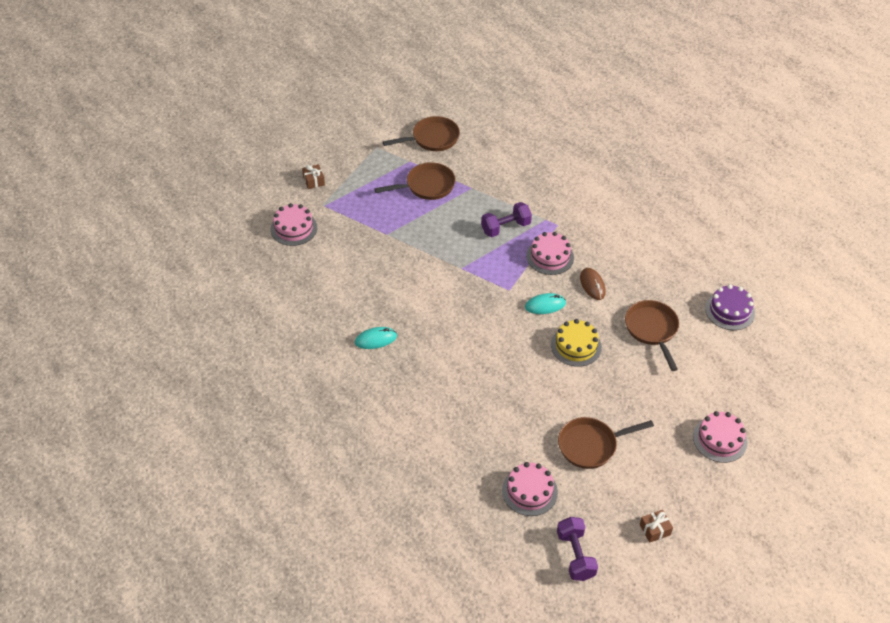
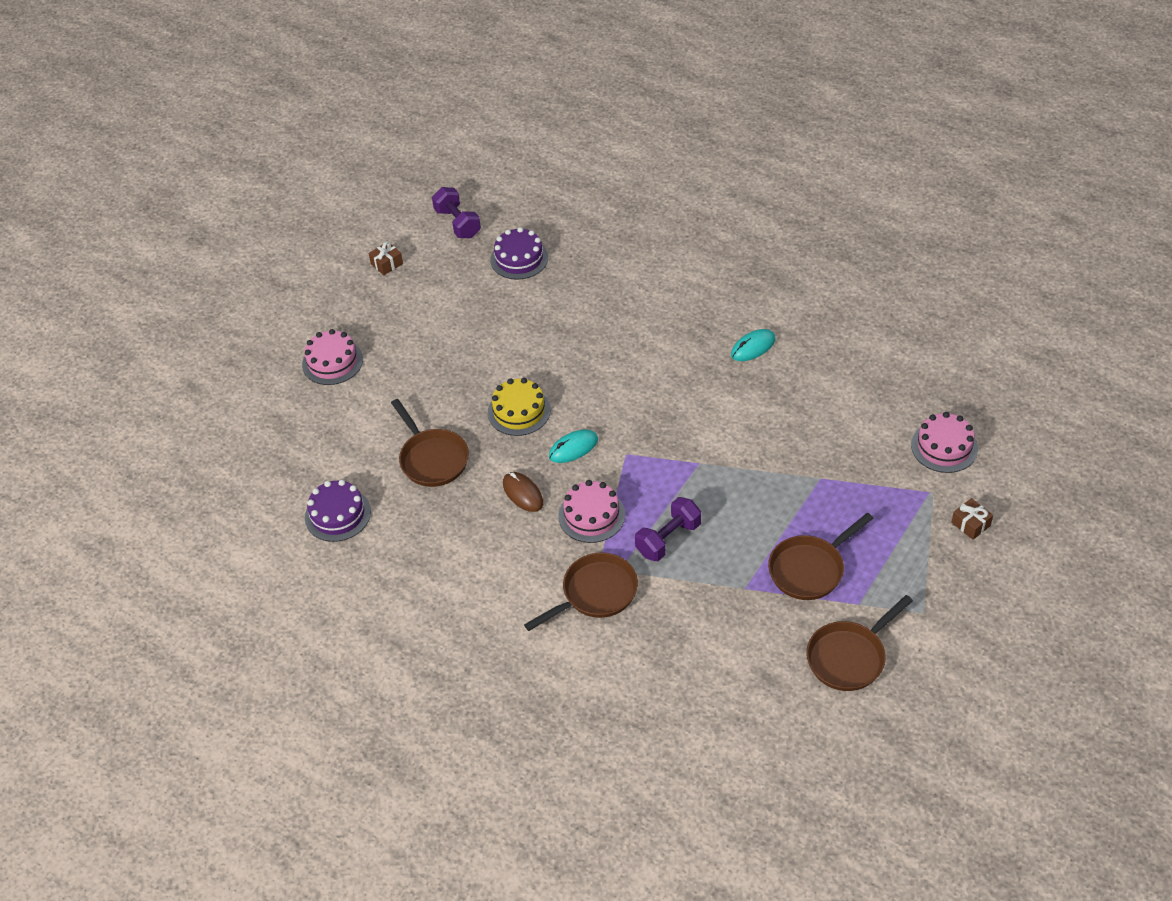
camera: 165 degrees right, 0 degrees up
(529, 491) = (519, 258): pink cake -> purple cake
(591, 445) = (470, 315): brown pan -> brown pan (595, 593)

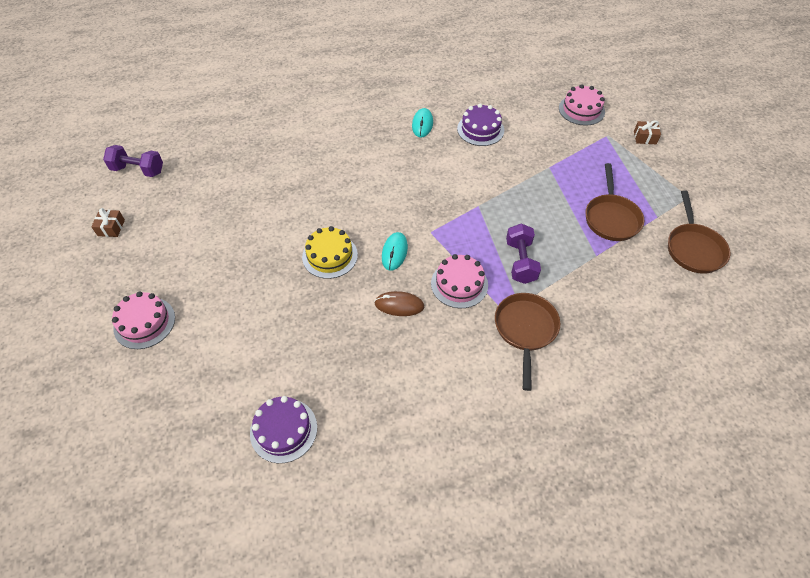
camera: 50 degrees left, 5 degrees up
(432, 459) = (308, 332): brown pan -> none
(519, 258) = (211, 165): purple cake -> purple cake (480, 129)

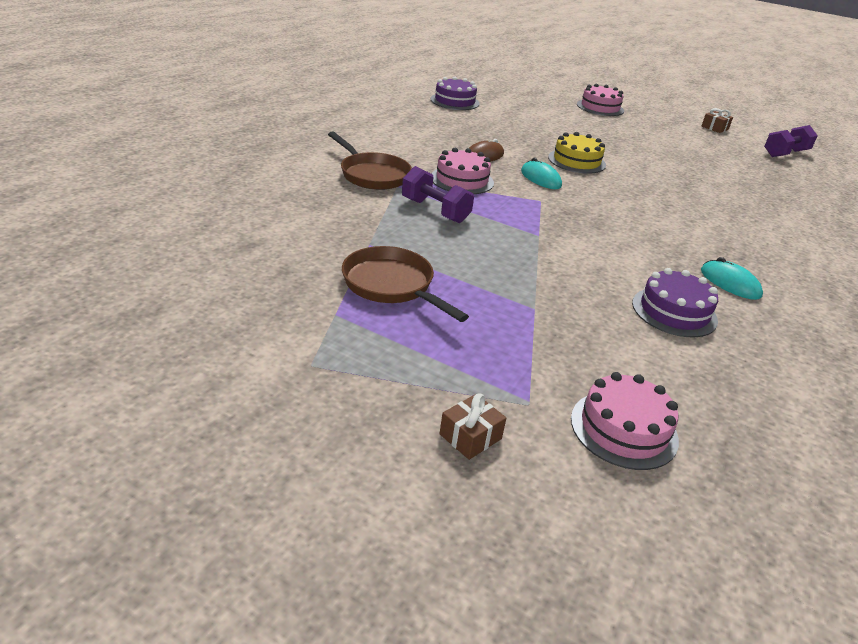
camera: 130 degrees right, 20 degrees down
(693, 248) = (257, 298): brown pan -> none

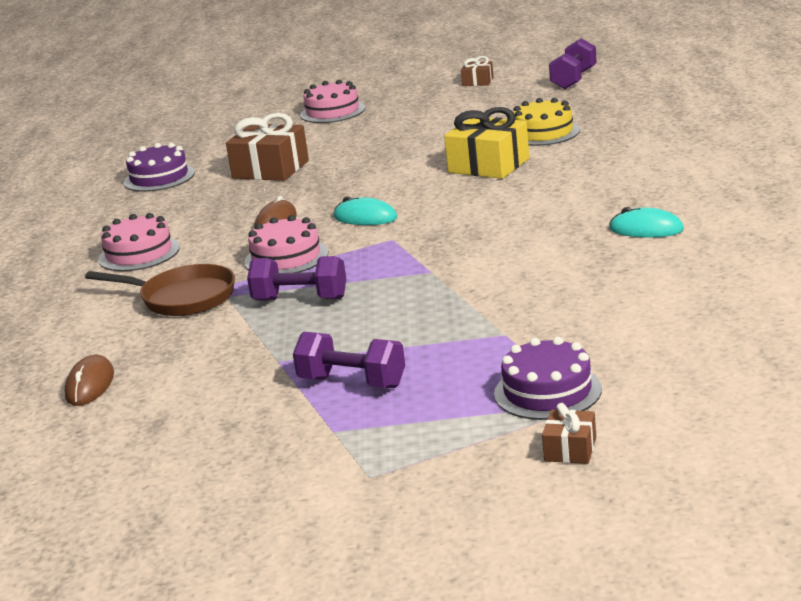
camera: 25 degrees left, 10 degrees down
(252, 200) = (90, 385): none -> brown mouse
(392, 285) = (352, 383): brown pan -> purple dumbbell
(521, 124) = (270, 169): none -> brown gift
(576, 161) = (379, 182): yellow cake -> yellow cake (543, 133)
(623, 429) = (679, 381): pink cake -> pink cake (139, 253)
(661, 183) = (489, 165): none -> yellow gift
(674, 312) = (625, 276): purple cake -> purple cake (547, 391)

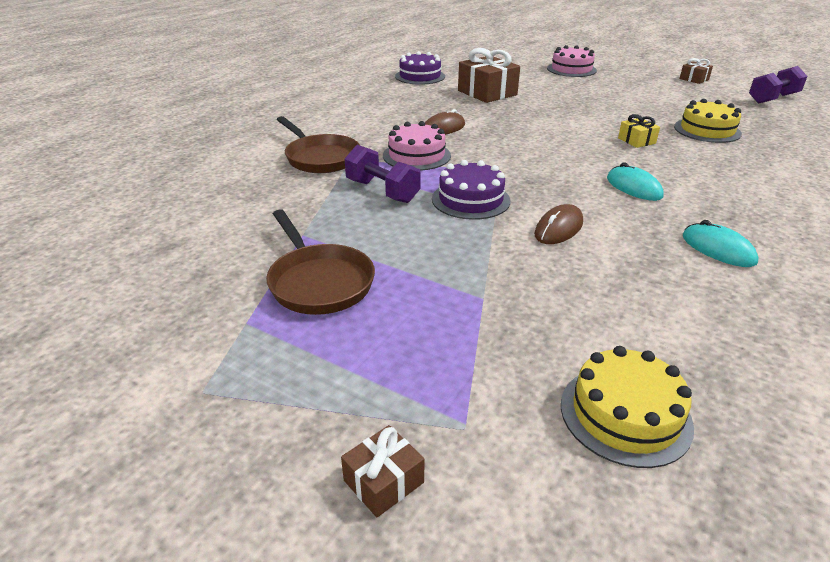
camera: 30 degrees right, 10 degrees up
(90, 385) = (184, 196): brown mouse -> brown mouse (558, 228)
(139, 253) = (342, 118): pink cake -> none
(352, 383) = (319, 282): purple dumbbell -> brown pan
(365, 218) = (503, 147): turquoise mouse -> turquoise mouse (633, 187)
(489, 165) = (636, 141): yellow gift -> yellow gift, size x0.51
(547, 391) = (446, 386): purple cake -> purple cake (471, 200)
(681, 351) = (625, 414): none -> yellow cake

